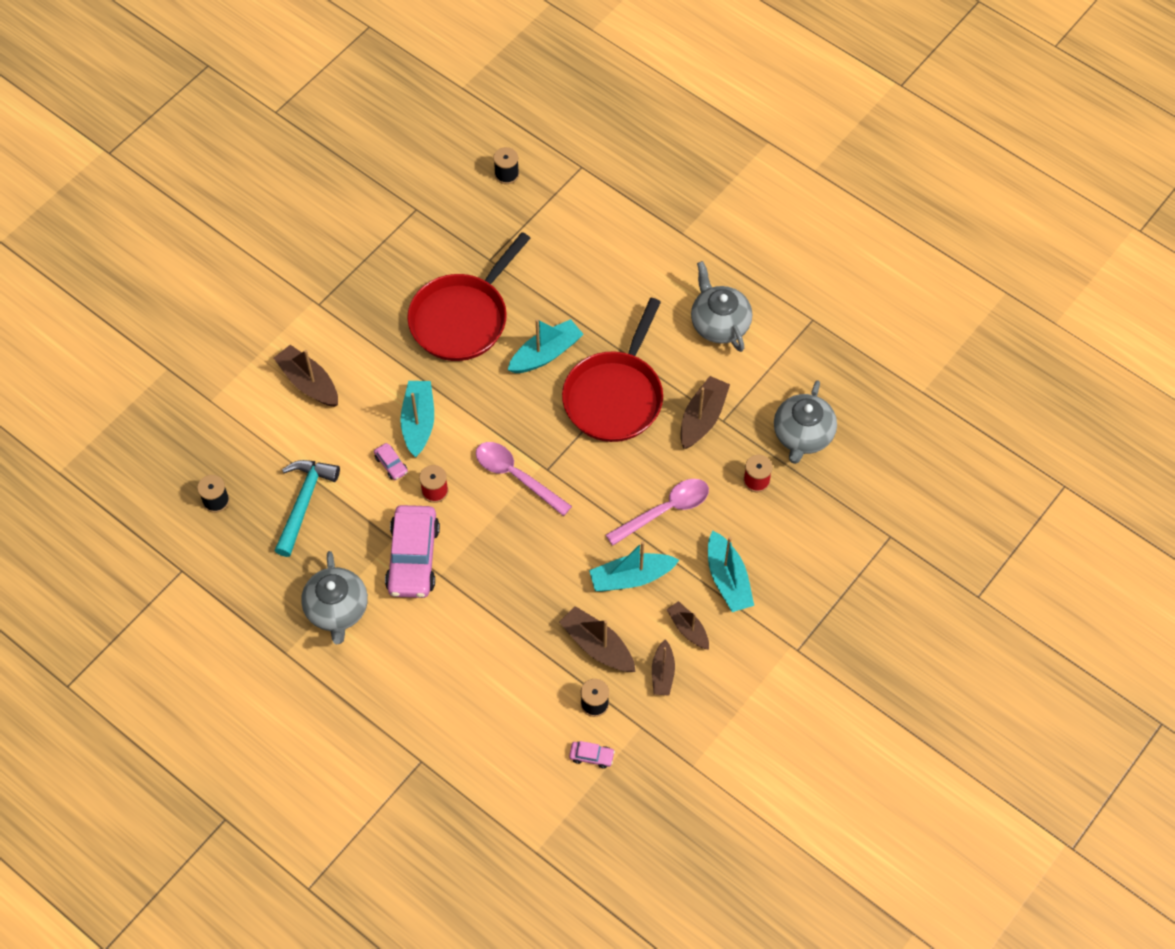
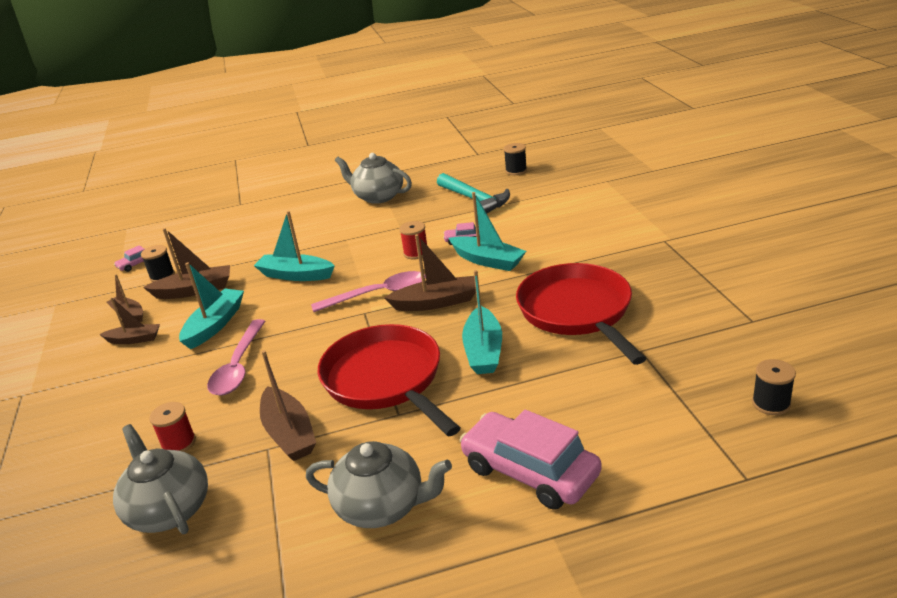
camera: 130 degrees right, 30 degrees down
(309, 382) = (582, 221): brown boat -> brown boat (436, 302)
(413, 558) = (374, 231): pink car -> pink car (530, 471)
(728, 579) = (131, 379): turquoise boat -> turquoise boat (296, 275)

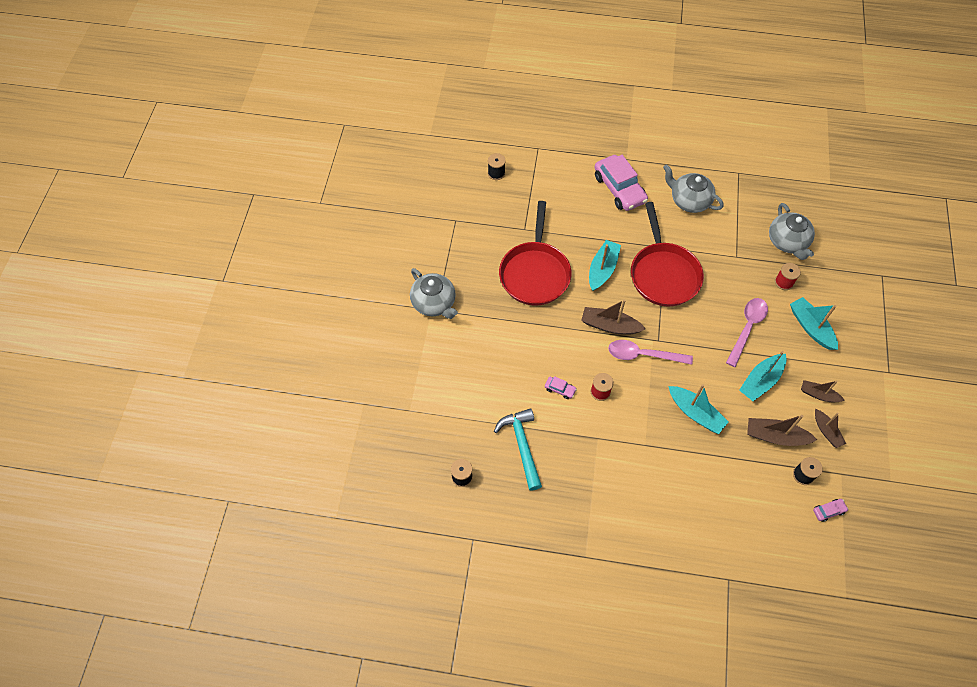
camera: 160 degrees left, 30 degrees up
(289, 433) = (724, 261): brown boat -> none
(378, 196) = (597, 506): grey teapot -> grey teapot (434, 303)
(487, 261) = (557, 353): turquoise boat -> turquoise boat (811, 327)

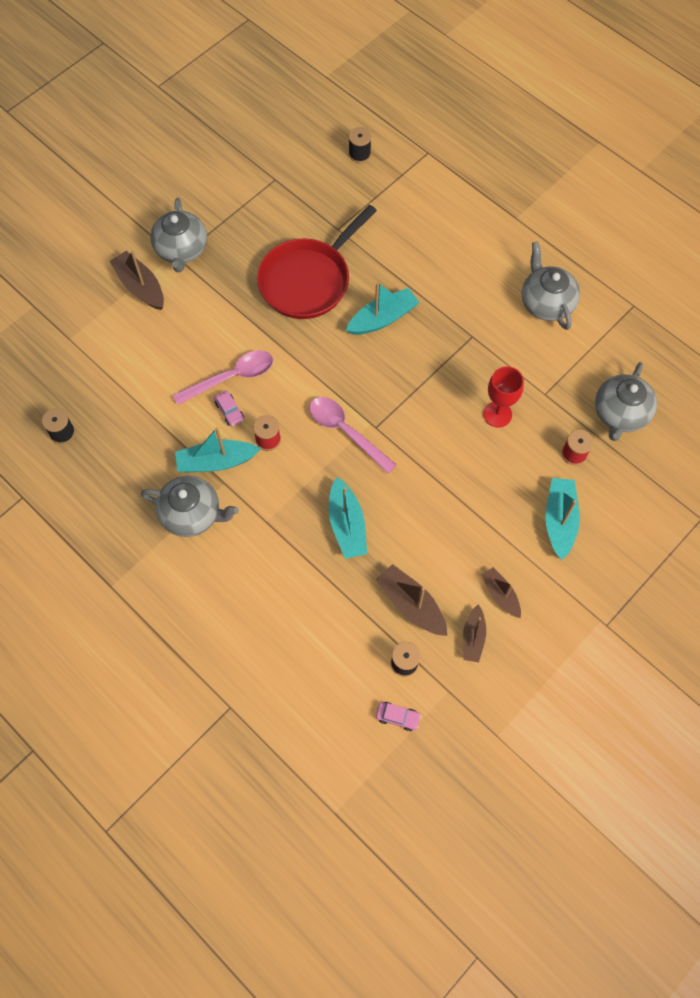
camera: 35 degrees right, 5 degrees up
(522, 446) = (144, 441): turquoise hammer -> none
(595, 472) = (192, 514): none -> grey teapot
(610, 326) = (338, 380): brown boat -> brown boat (140, 287)
(619, 189) = (478, 245): pink car -> none
(663, 274) = (444, 363): red pan -> none
(721, 286) = (497, 414): none -> red goblet
(747, 328) = (485, 476): pink spoon -> pink spoon (231, 377)
(760, 381) = (448, 539): turquoise boat -> turquoise boat (216, 461)

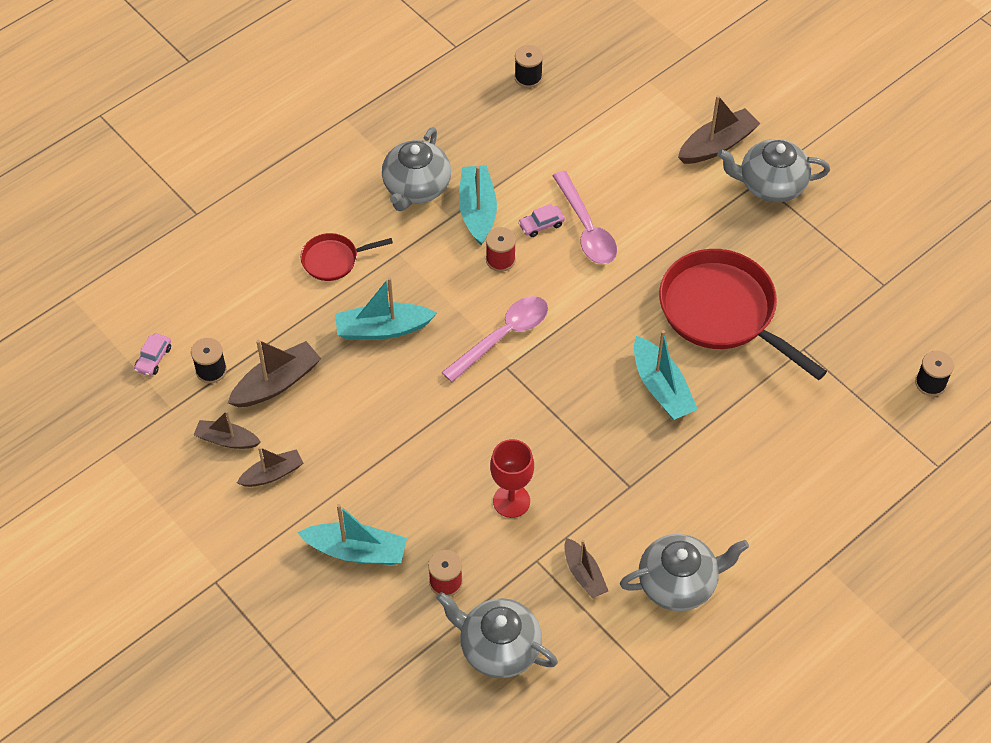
camera: 95 degrees right, 10 degrees down
(276, 574) = (333, 260): none -> red pan
(550, 362) = (584, 574): none -> brown boat

